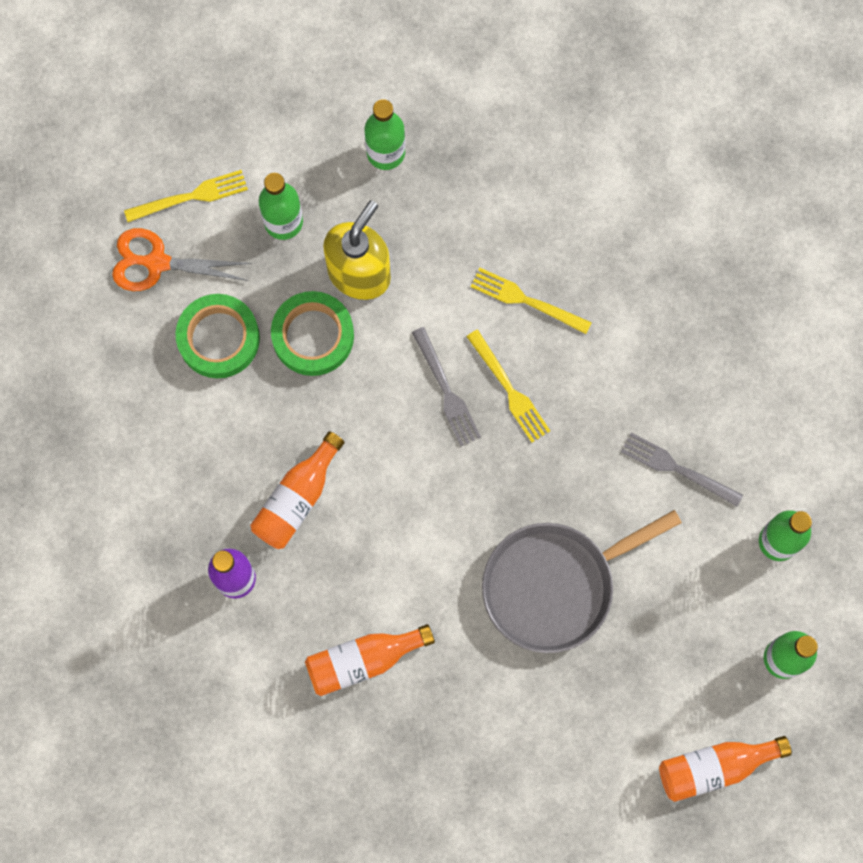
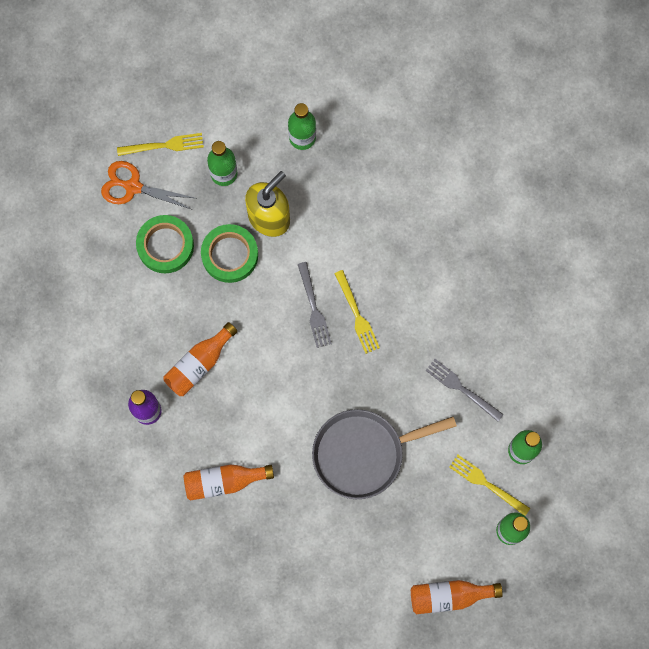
camera: 10 degrees right, 0 degrees up
(525, 300) = (379, 255): yellow fork -> yellow fork (486, 483)

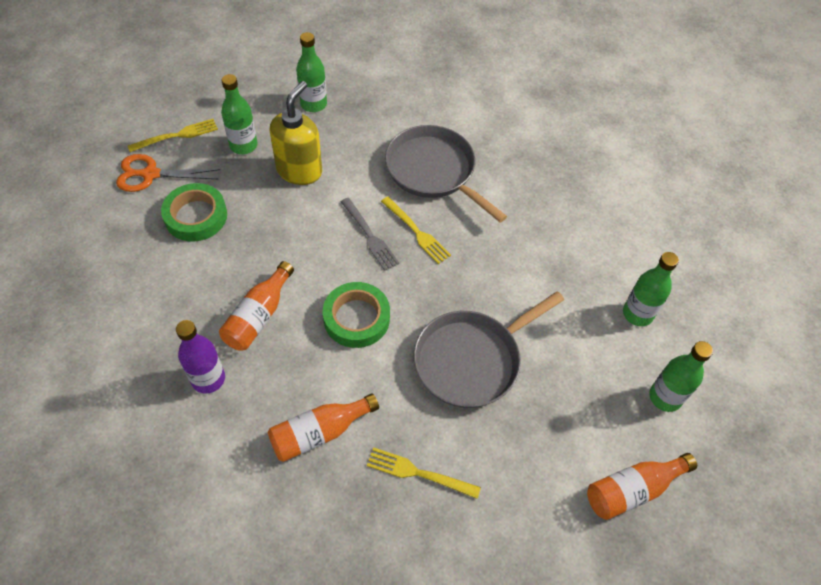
camera: 20 degrees left, 20 degrees down
(230, 255) = (267, 210): green tape -> green tape (356, 318)
(394, 250) = (433, 171): none -> grey pan
(461, 388) = (549, 272): grey fork -> none
(486, 483) = (616, 356): yellow fork -> yellow fork (418, 473)

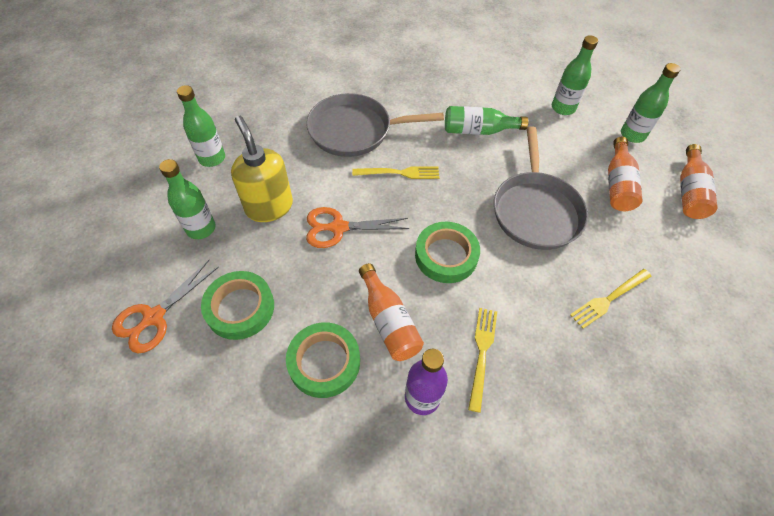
camera: 50 degrees left, 0 degrees up
(177, 135) = (133, 270): yellow fork -> yellow fork (482, 353)
(191, 297) = (324, 362): none -> green tape
(319, 227) = (338, 228): none -> orange scissors
(319, 433) = (533, 343): orange bottle -> orange bottle (617, 184)
(370, 236) = (378, 202): grey fork -> none
(529, 260) = (478, 130): none -> green bottle

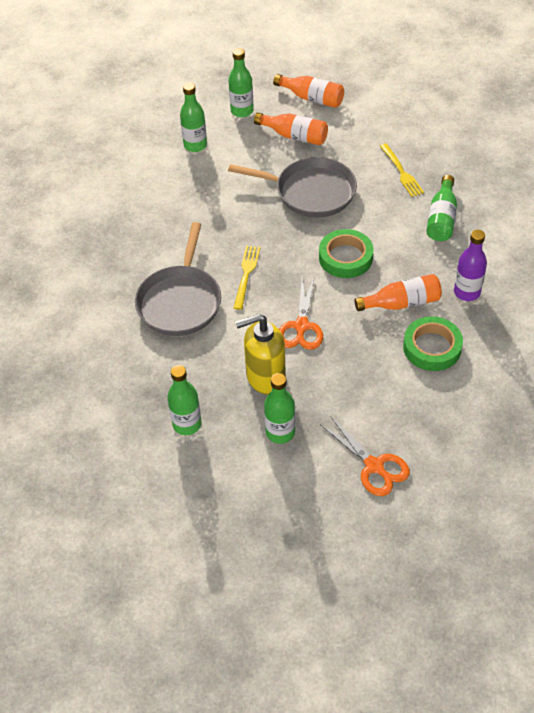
camera: 75 degrees left, 5 degrees down
(240, 308) = (374, 402): green tape -> none
(478, 130) = (207, 209): green bottle -> green bottle (441, 218)
(482, 353) = (435, 252): yellow fork -> none

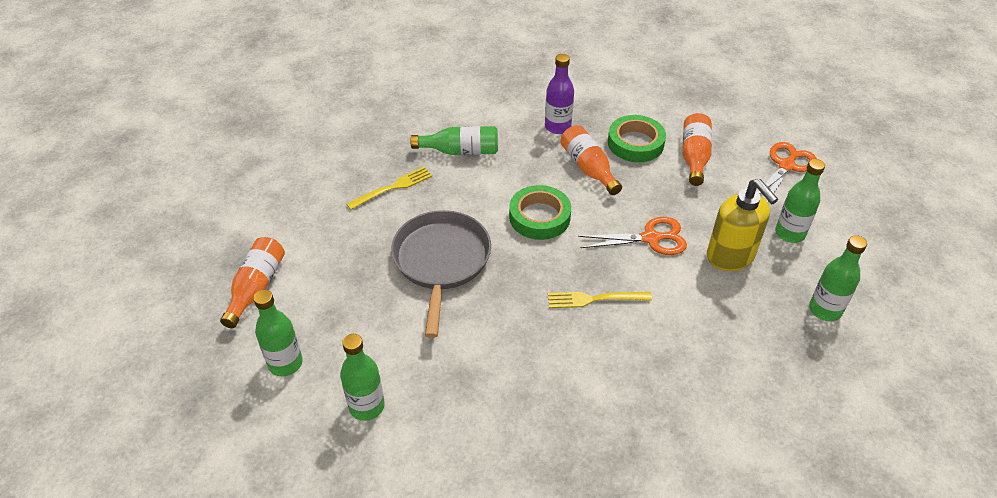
camera: 105 degrees left, 5 degrees down
(180, 302) = (662, 356): grey pan -> none
(294, 136) = (337, 294): orange bottle -> orange bottle (694, 157)

